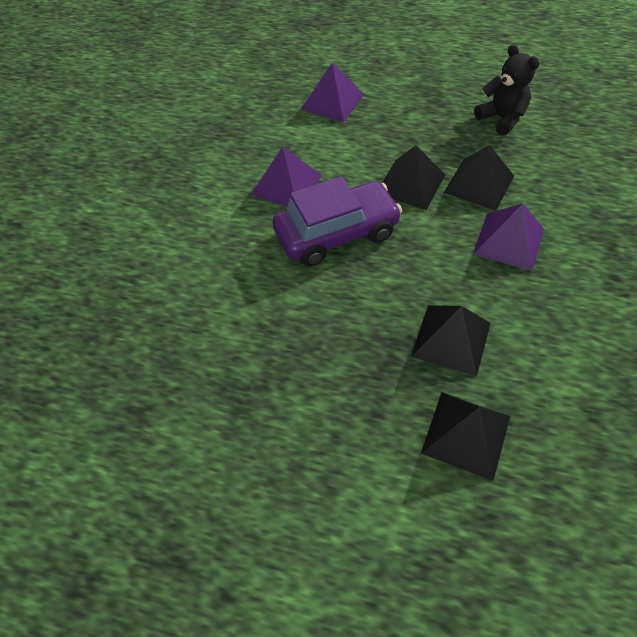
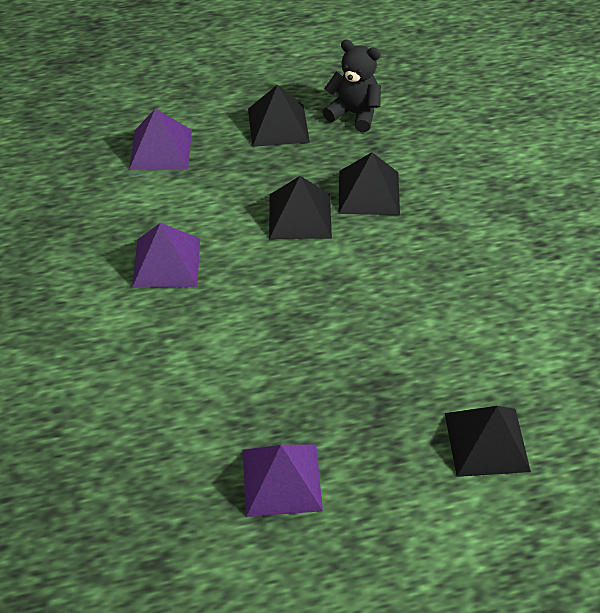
camera: 30 degrees left, 5 degrees down
(336, 233) = (254, 296): purple car -> none
(451, 339) = (426, 359): black pyramid -> black pyramid (278, 125)
(509, 241) = (428, 242): purple pyramid -> purple pyramid (282, 479)

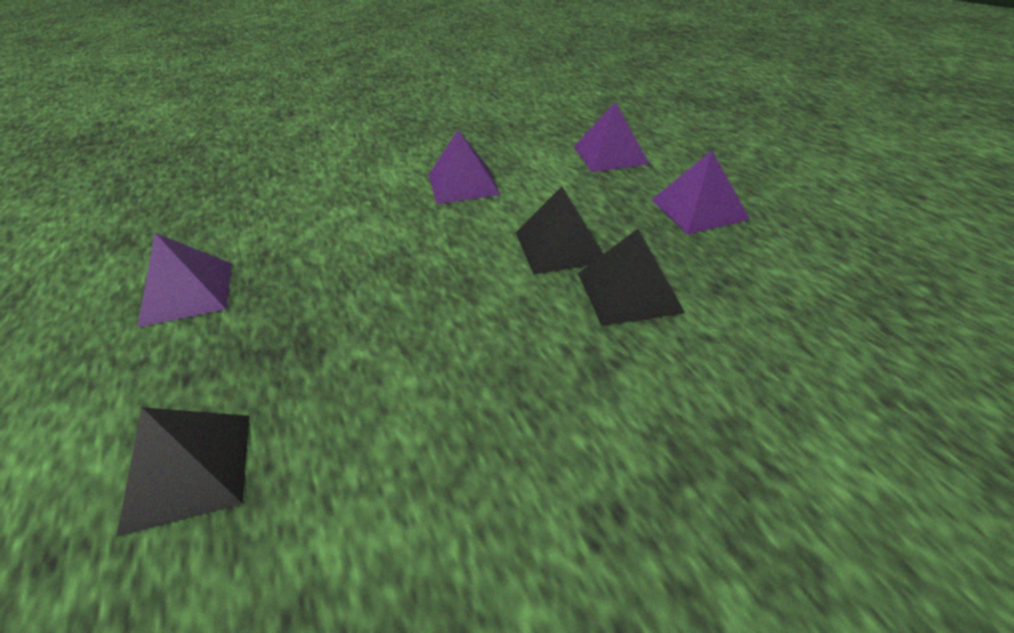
camera: 80 degrees right, 10 degrees down
(278, 125) = (699, 209): black pyramid -> purple pyramid
(354, 114) = (769, 258): black teddy bear -> none

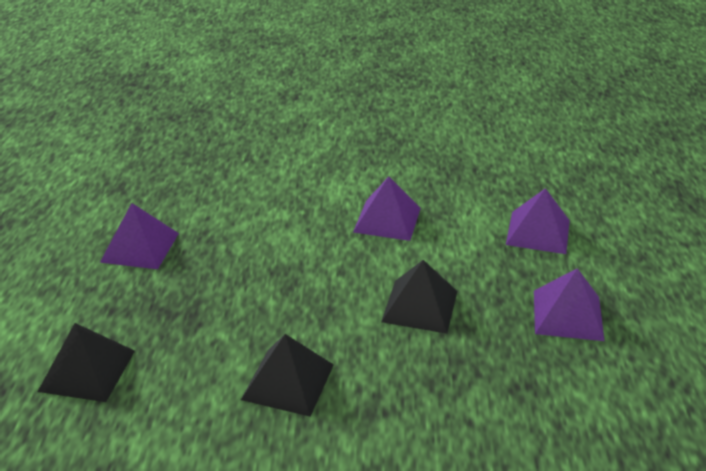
camera: 25 degrees right, 5 degrees down
(629, 292) = (441, 364): black pyramid -> black pyramid (288, 382)

